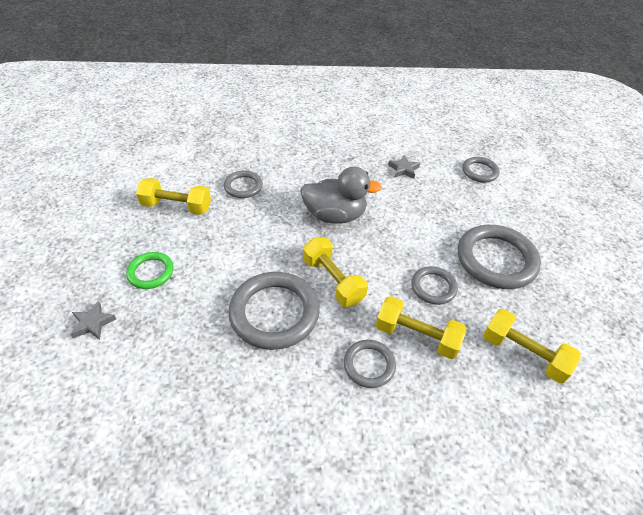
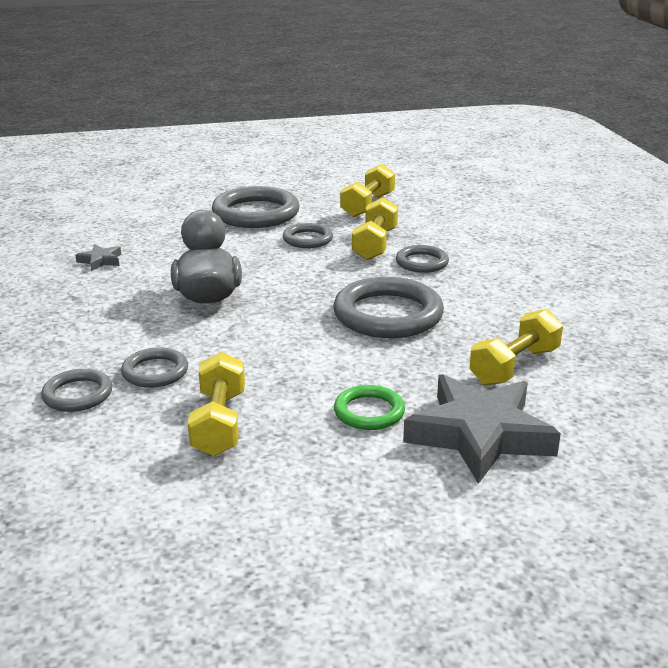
camera: 100 degrees left, 20 degrees down
(93, 323) = (479, 434): grey star -> grey star, size x2.36
(333, 281) = (323, 287): yellow dumbbell -> yellow dumbbell (514, 366)
(479, 171) = (102, 220): grey ring -> grey ring (77, 394)

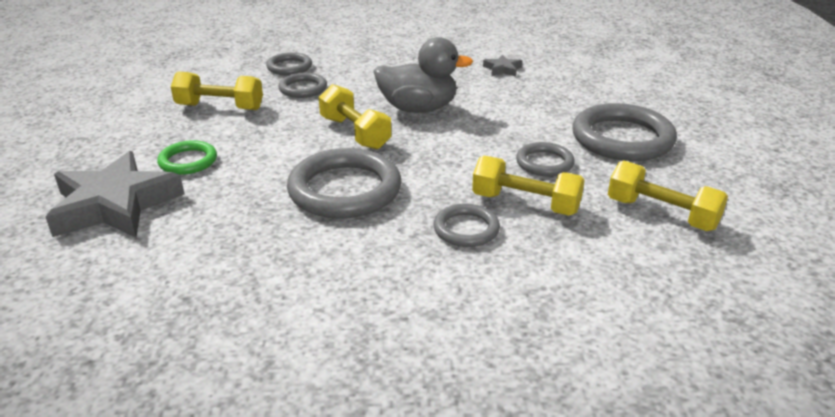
camera: 100 degrees right, 5 degrees up
(514, 366) = (200, 246): yellow dumbbell -> yellow dumbbell (355, 133)

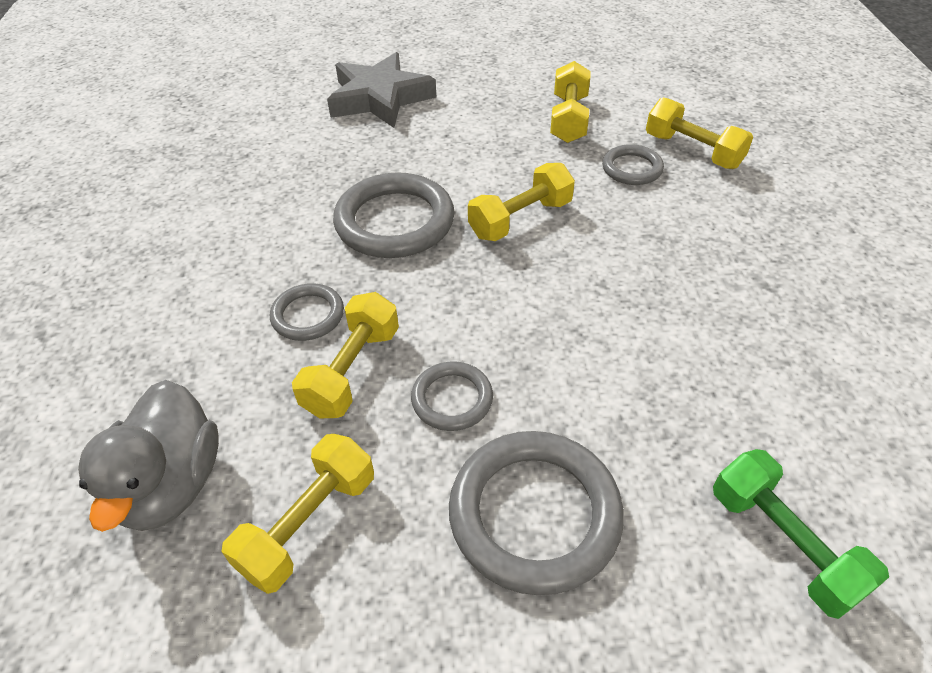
camera: 90 degrees right, 15 degrees up
(188, 161) = (452, 120): green ring -> none
(289, 67) = (692, 151): grey ring -> yellow dumbbell
(418, 108) = (597, 270): grey duck -> grey duck (171, 484)
(502, 69) = (771, 368): grey star -> none
(613, 80) = (783, 543): none -> green dumbbell

